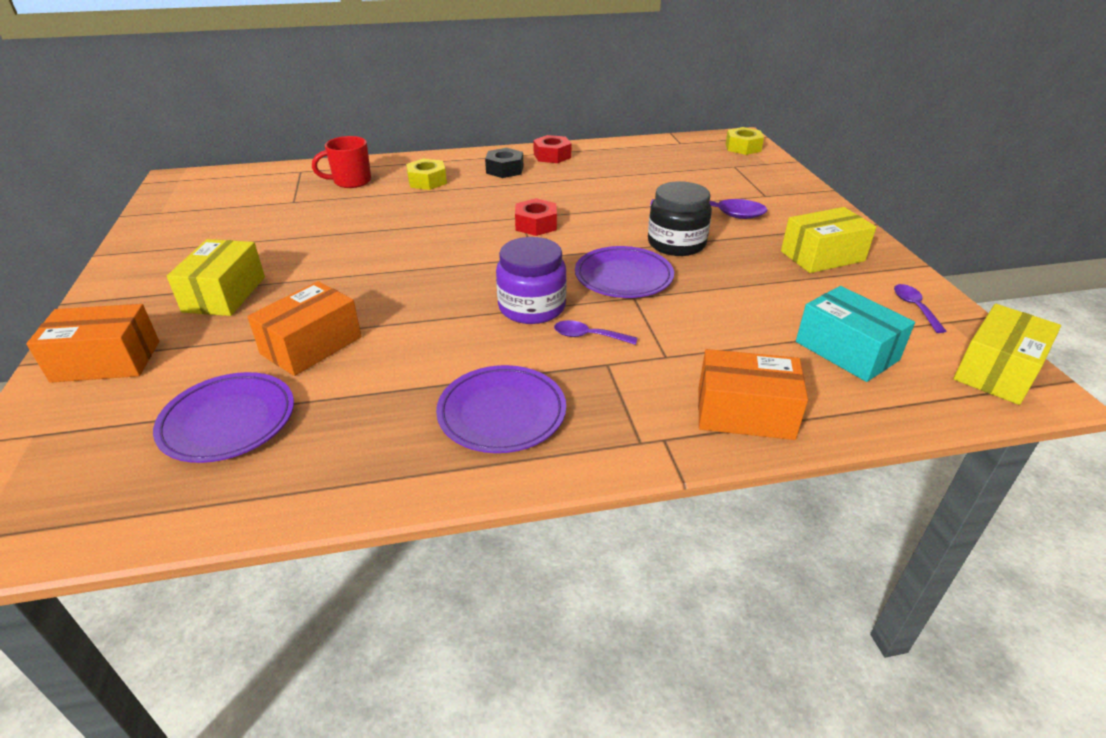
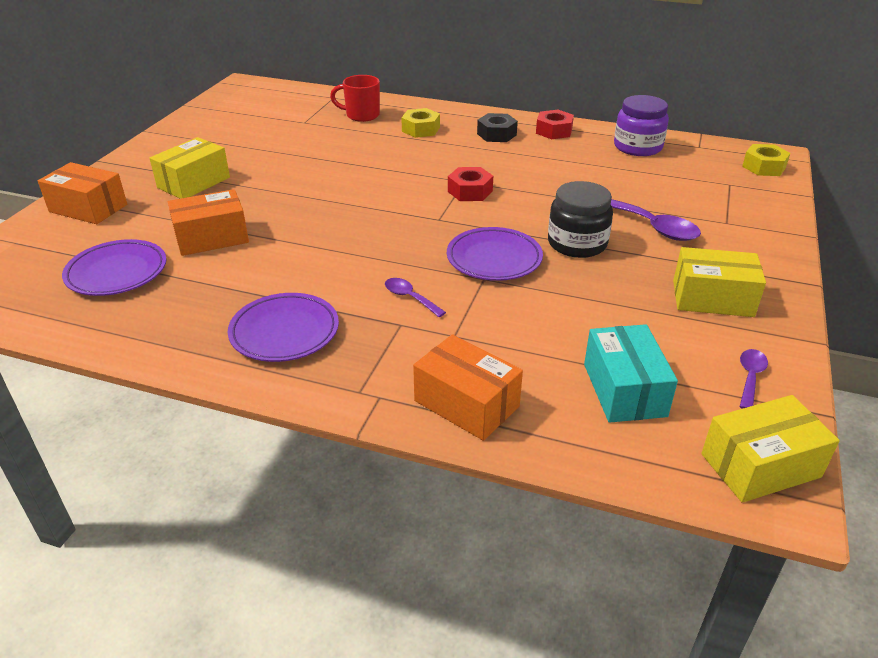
camera: 30 degrees right, 0 degrees up
(532, 307) = (391, 260): purple jar -> purple jar (637, 147)

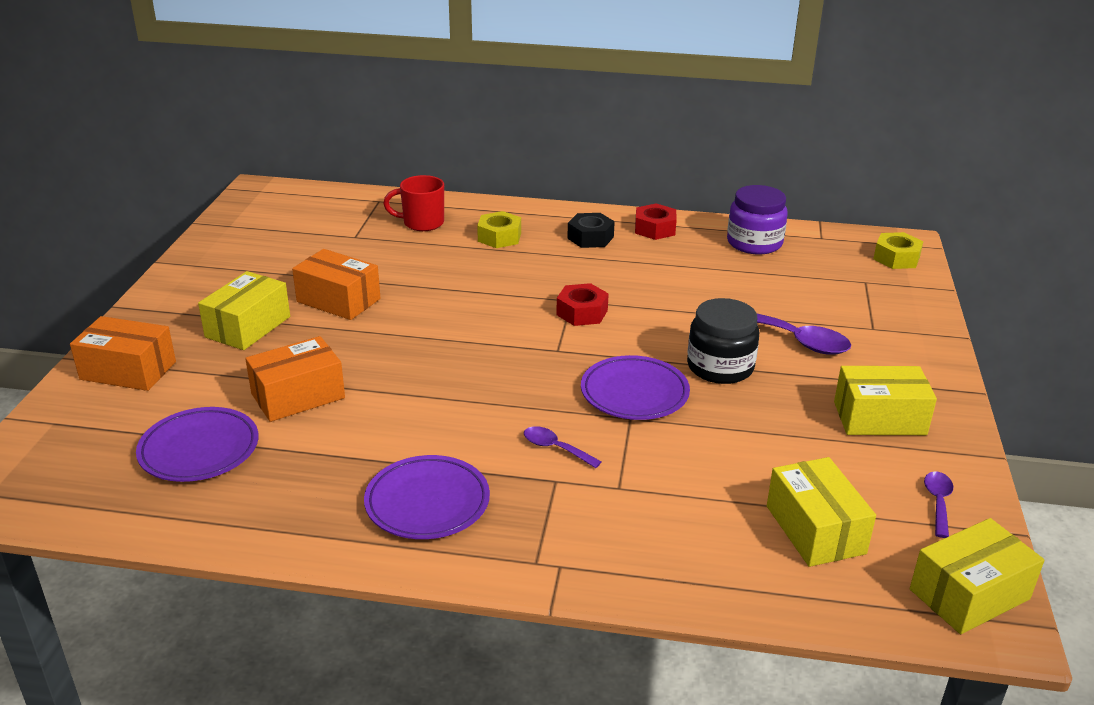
camera: 10 degrees left, 5 degrees down
(466, 403) = (655, 563): orange box -> orange box (338, 300)
(624, 390) = (815, 529): turquoise box -> yellow box

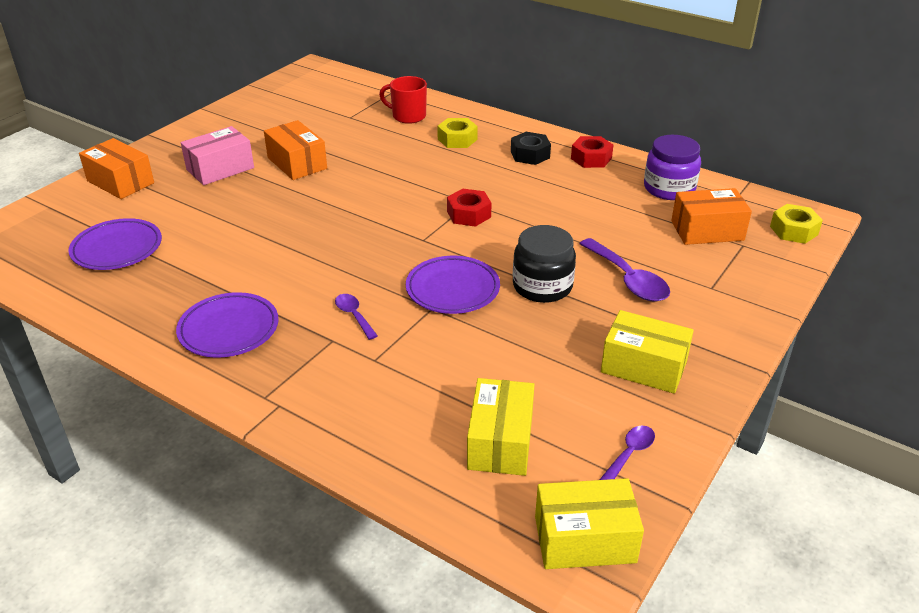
camera: 25 degrees right, 5 degrees up
(248, 327) = (220, 169): yellow box -> pink box
(298, 396) = (210, 227): orange box -> orange box (707, 230)

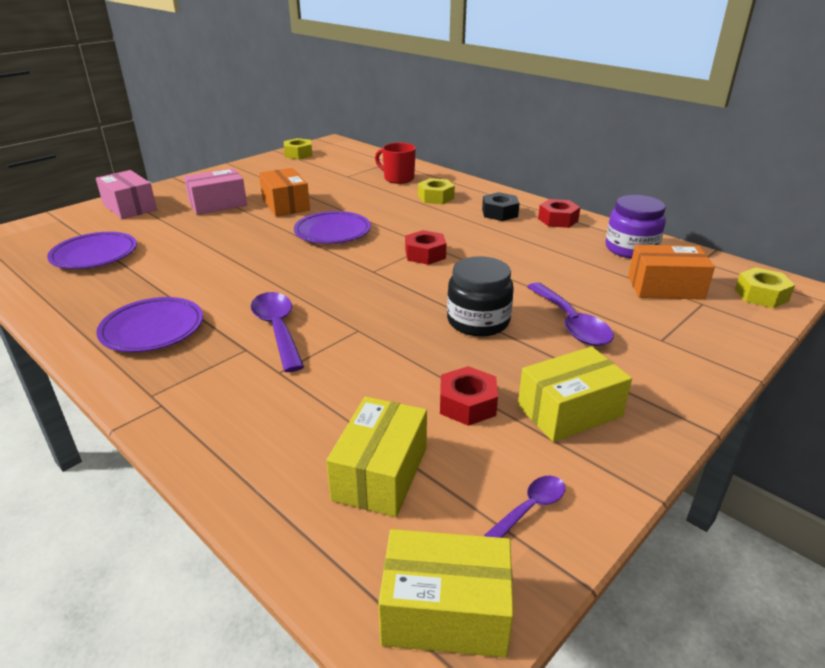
camera: 10 degrees right, 5 degrees down
(120, 182) = (129, 207): orange box -> pink box
(281, 89) = (298, 154): none -> yellow nut
(354, 316) = (278, 329): purple spoon -> purple spoon, size x1.79
(452, 289) = (385, 315): purple plate -> purple plate (332, 232)
(555, 371) = (467, 404): none -> red nut
(644, 366) = (569, 411): yellow box -> yellow box turned 60 degrees counterclockwise

